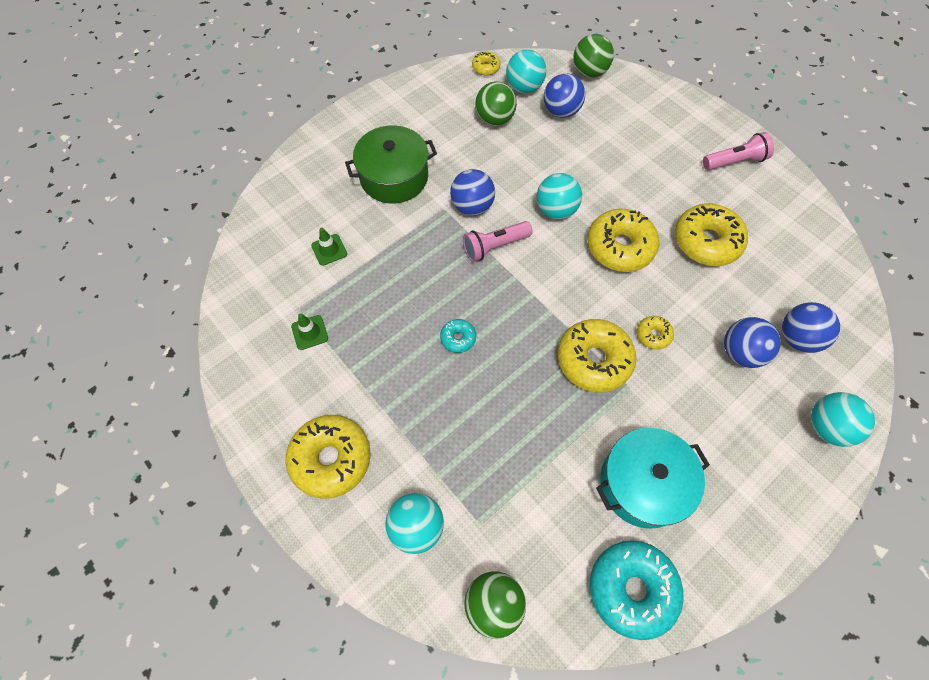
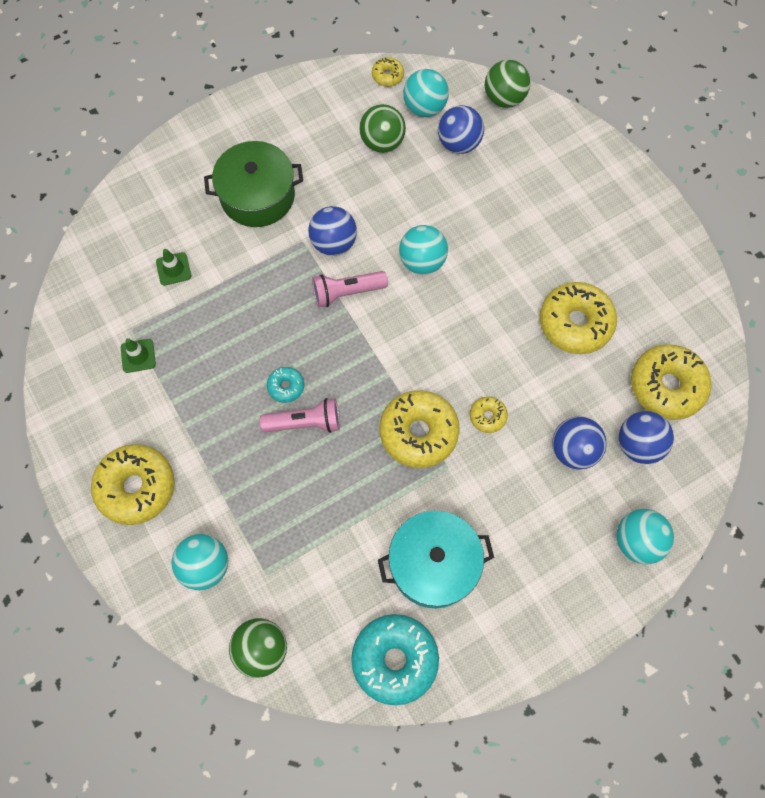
camera: 10 degrees right, 5 degrees up
(620, 247) = (480, 314): yellow donut -> yellow donut (666, 386)
(734, 161) = (636, 234): pink flashlight -> pink flashlight (305, 423)

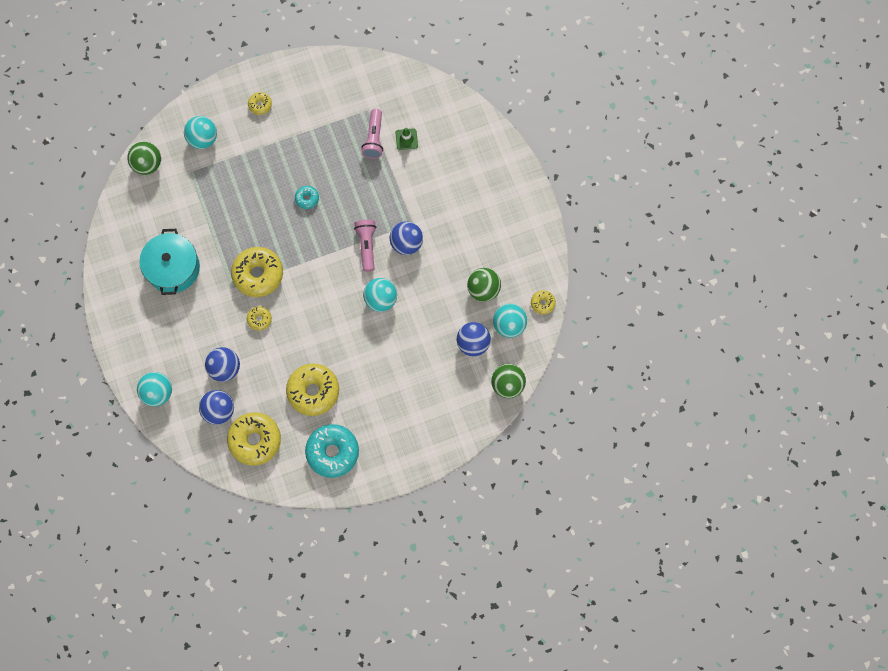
camera: 100 degrees right, 5 degrees up
(136, 487) = (260, 105): yellow donut -> yellow donut, size x0.48
(138, 356) = (347, 112): green traffic cone -> none
(257, 196) = (454, 198): green pot -> none
(305, 423) = (280, 207): pink flashlight -> pink flashlight (374, 138)
(395, 660) = (123, 236): turquoise donut -> turquoise donut (332, 452)

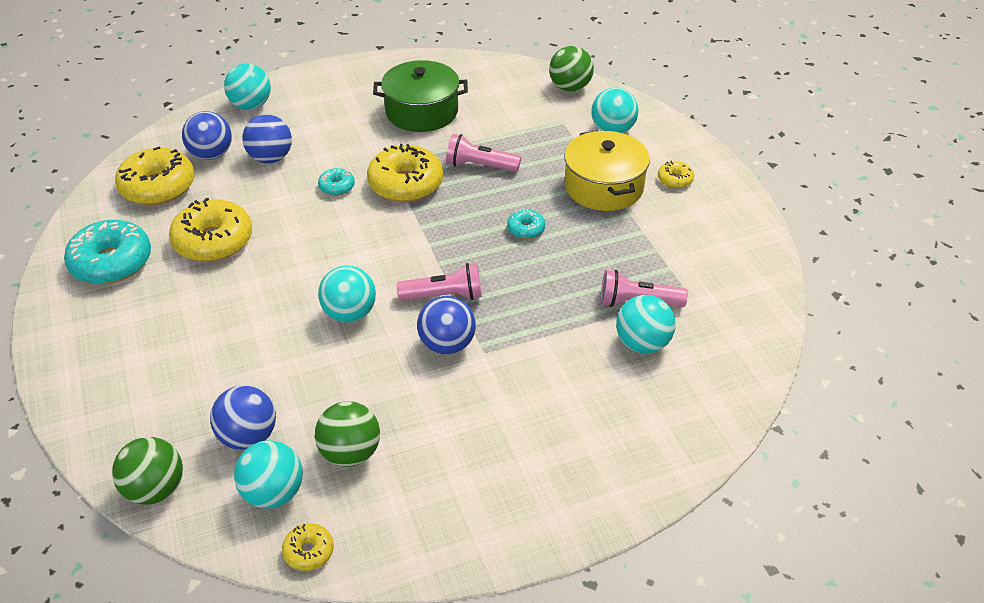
camera: 90 degrees right, 30 degrees down
(173, 268) = (422, 112): turquoise pot -> green pot
(240, 227) = (480, 166): none -> pink flashlight
(259, 319) = (337, 187): yellow donut -> turquoise donut
(266, 149) = (604, 187): none -> yellow pot
(406, 139) = (642, 343): green traffic cone -> turquoise ball

